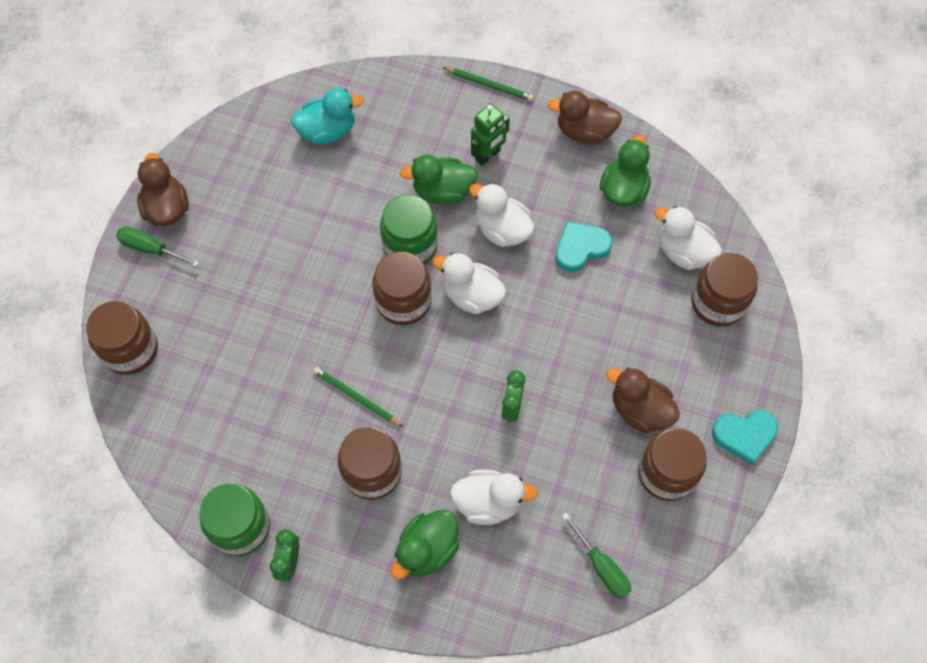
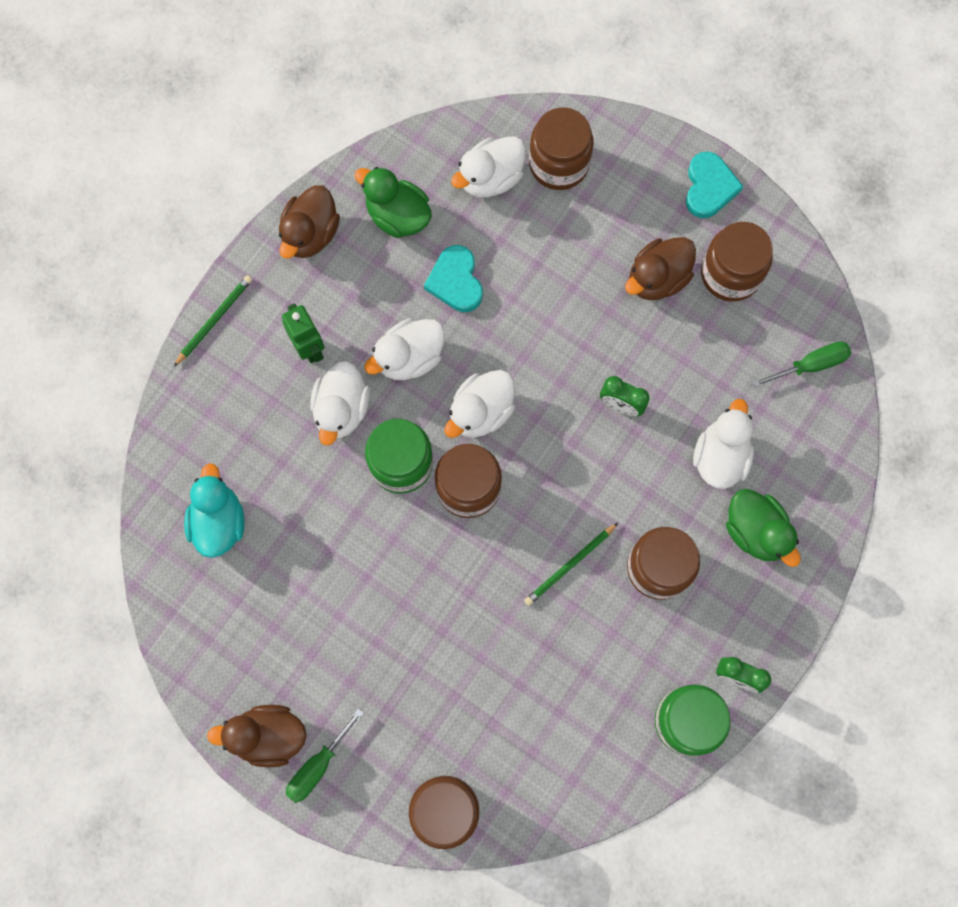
camera: 75 degrees left, 10 degrees up
(443, 191) = (341, 409): green duck -> white duck

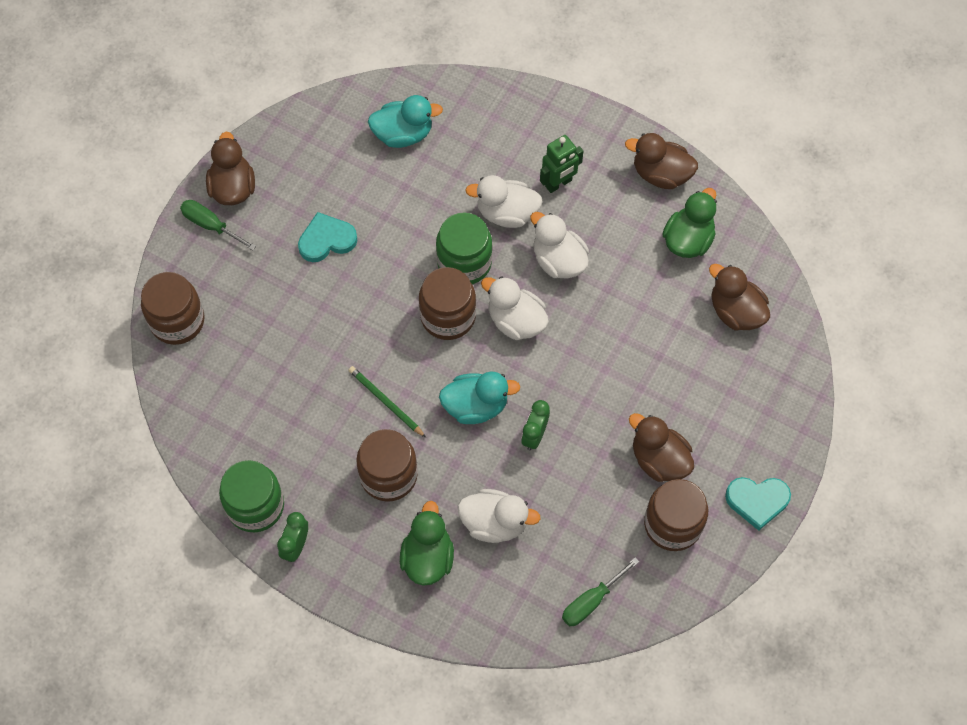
camera: 85 degrees right, 10 degrees down
(214, 320) = (574, 111): green pencil -> none
(455, 281) = (633, 291): turquoise heart -> turquoise heart (326, 240)
(490, 178) = (735, 311): white duck -> brown duck
(559, 164) = (759, 367): brown jar -> none
(581, 465) = (476, 406): none -> turquoise duck
(756, 531) = (427, 557): green duck -> green duck turned 135 degrees clockwise
(811, 365) = (591, 601): green screwdriver -> green screwdriver turned 75 degrees clockwise

